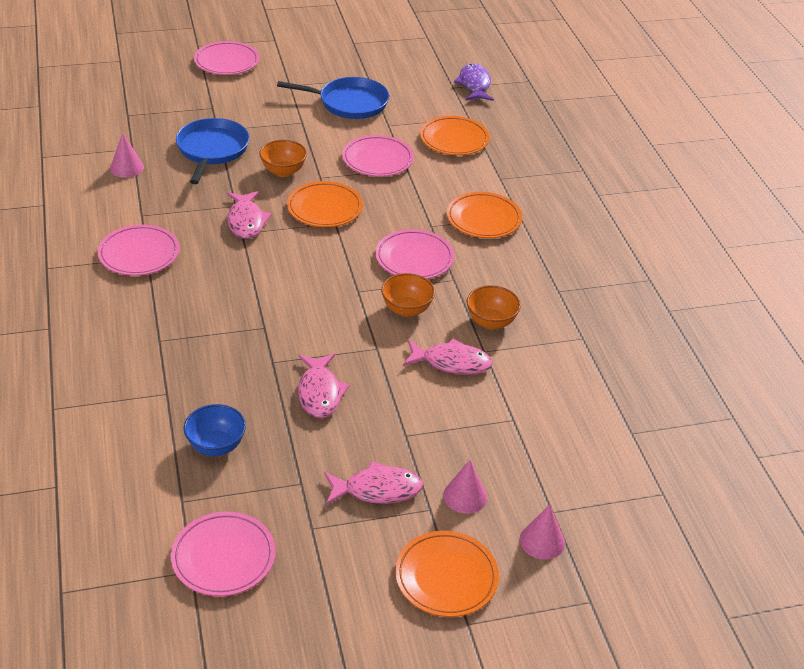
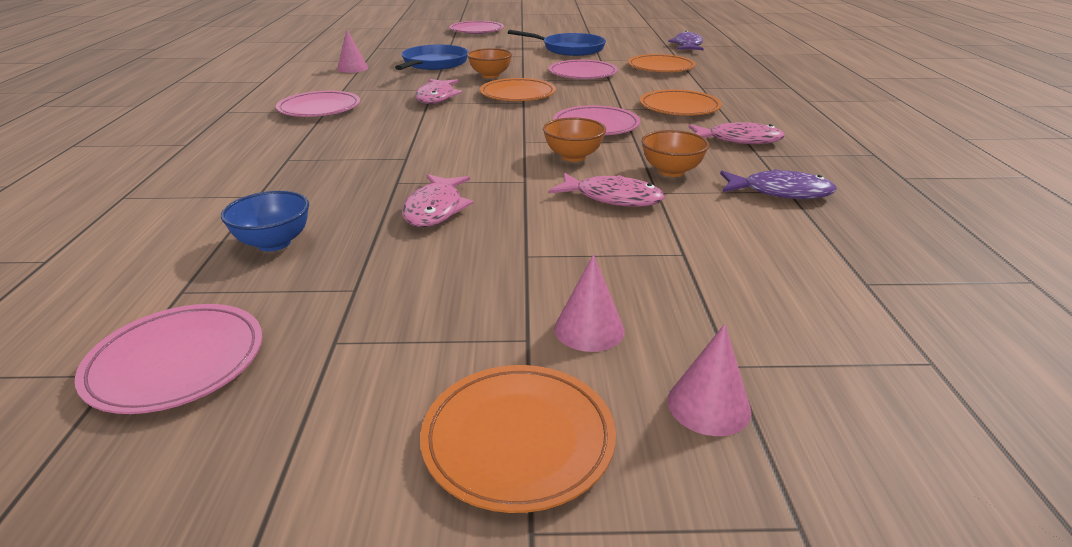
camera: 15 degrees right, 10 degrees down
(377, 490) = (458, 308): pink fish -> pink fish (739, 140)
(576, 340) = (780, 192): none -> purple fish

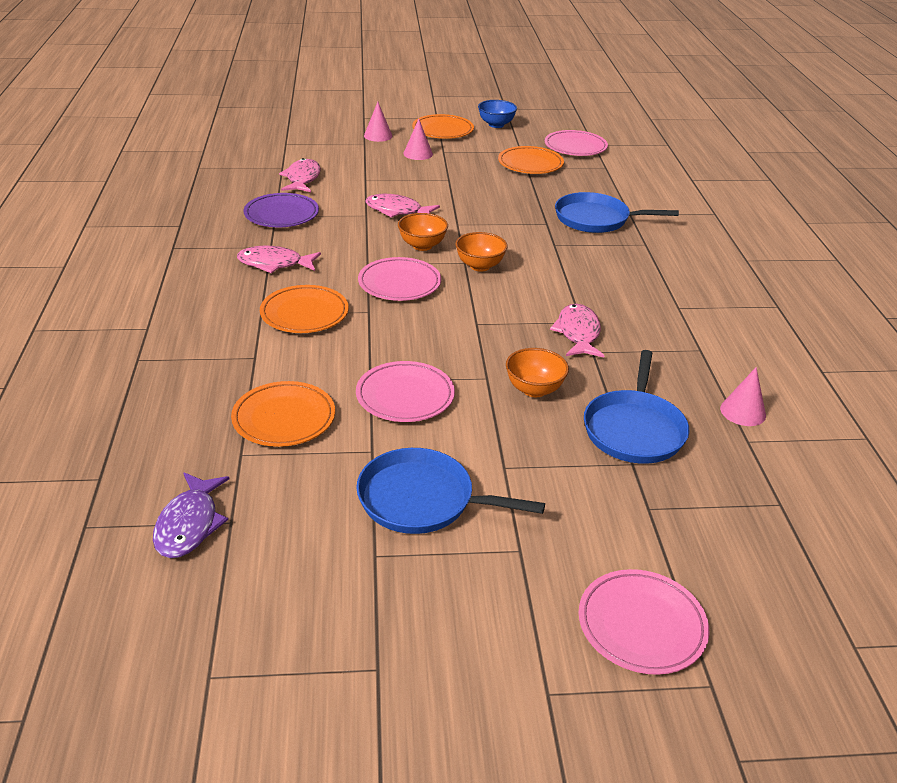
camera: 175 degrees right, 5 degrees up
(274, 243) = (586, 186): blue bowl -> blue bowl (496, 125)
(319, 109) = (688, 310): pink plate -> none
(319, 188) = (596, 219): none -> blue pan
(435, 209) = (509, 204): pink fish -> pink fish (302, 179)
(517, 94) = (486, 340): orange plate -> orange plate (530, 164)
(671, 171) = (349, 231): orange bowl -> orange bowl (480, 266)
(780, 192) = (281, 214): purple fish -> purple plate

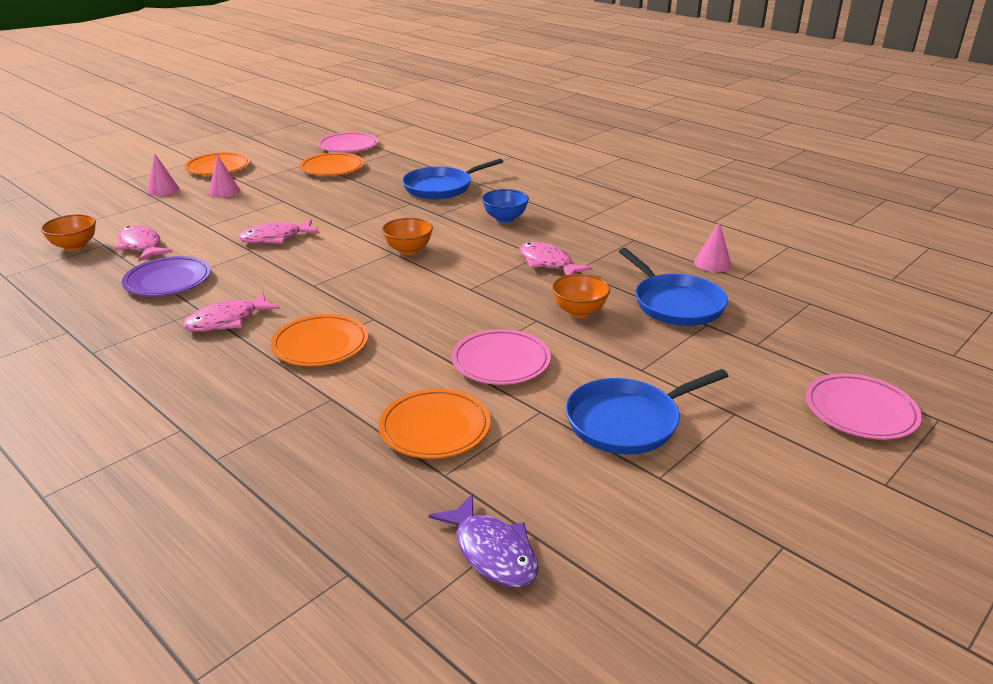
camera: 40 degrees left, 5 degrees down
(399, 283) = (365, 288): pink plate -> none
(422, 246) = (339, 254): orange bowl -> orange bowl (75, 246)
(496, 125) = (259, 150): blue bowl -> blue bowl (505, 219)

